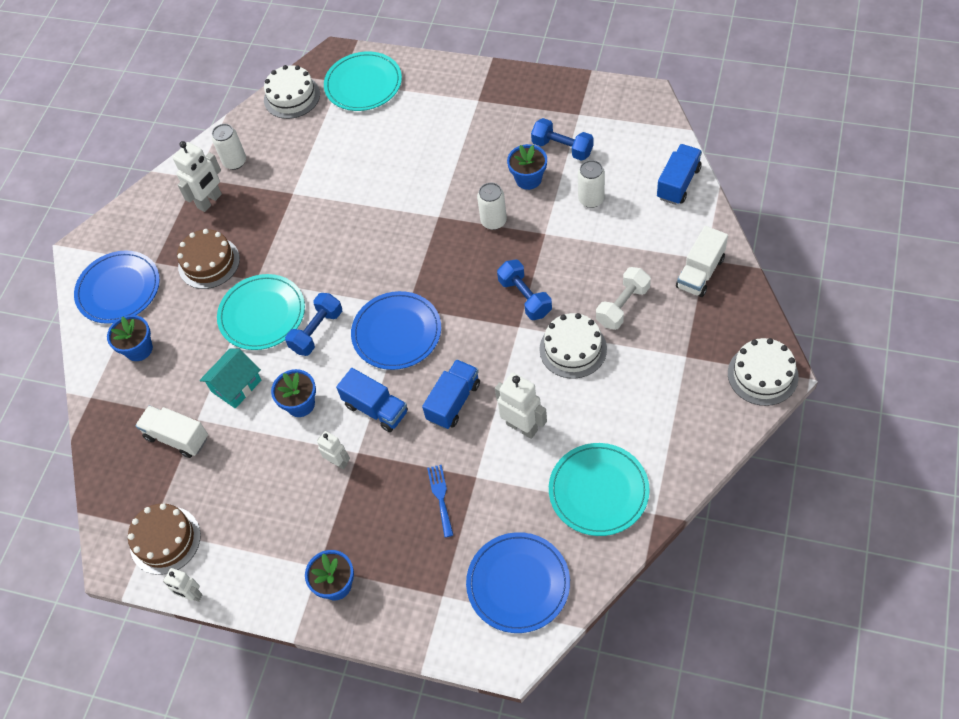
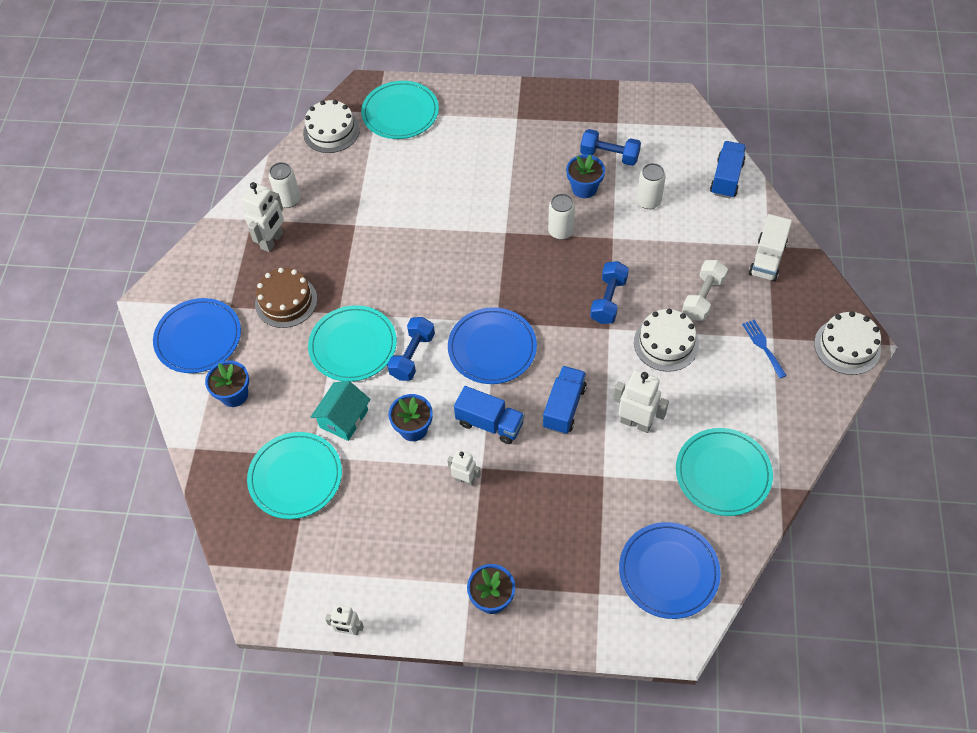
camera: 15 degrees left, 0 degrees up
(165, 540) = (308, 579): brown cake -> none
(177, 437) = (295, 477): white truck -> turquoise plate
(441, 497) = (574, 499): blue fork -> blue fork (763, 346)
(525, 297) = (608, 300): blue dumbbell -> blue dumbbell turned 60 degrees clockwise

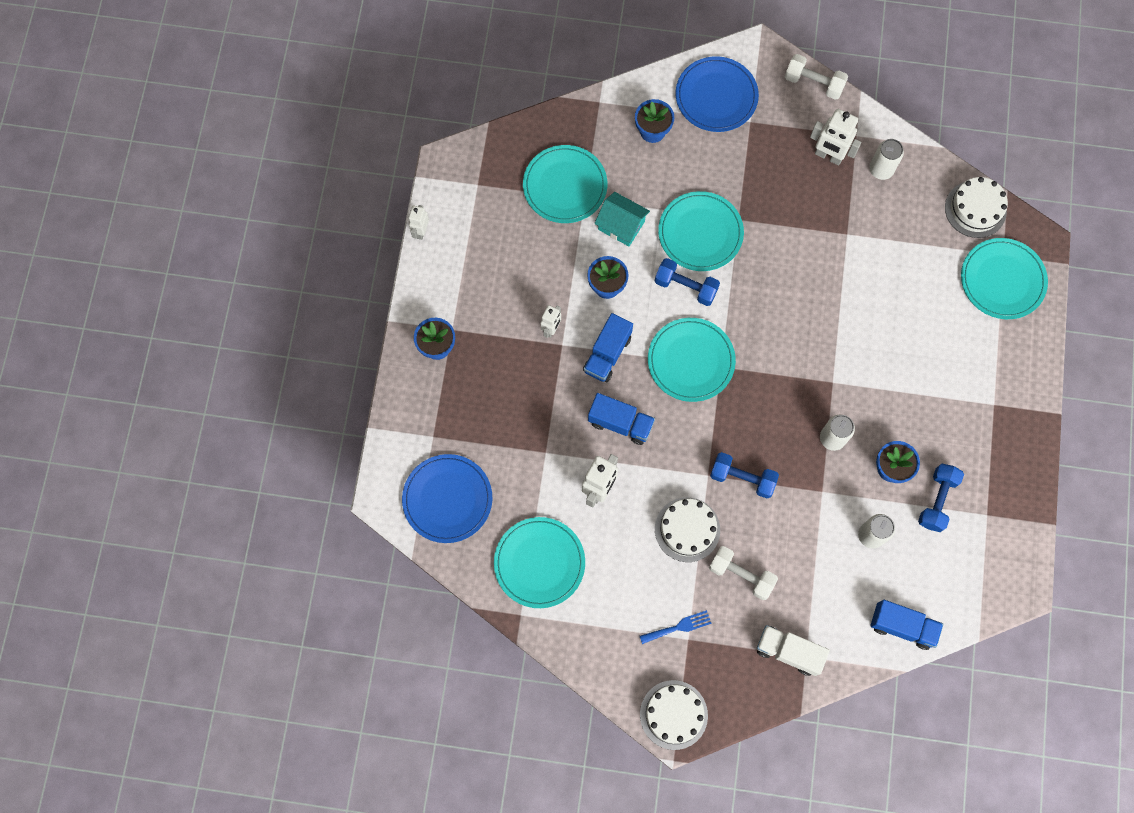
camera: 90 degrees right, 15 degrees up
(191, 255) = (813, 83): none -> white dumbbell
(286, 301) = (754, 171): brown cake -> none
(492, 348) = (691, 361): blue plate -> turquoise plate

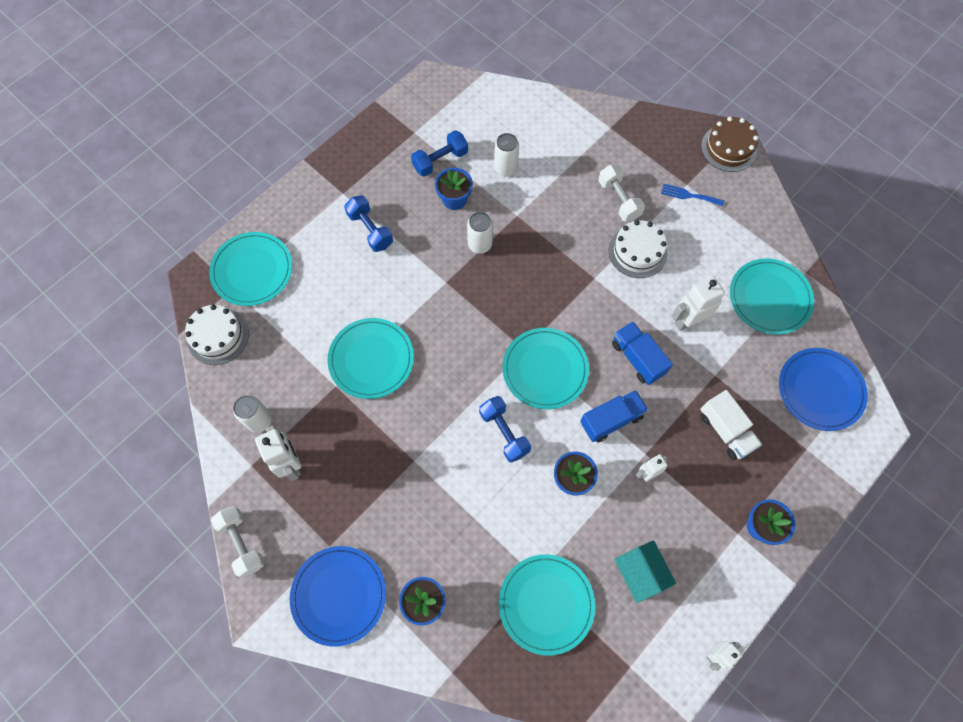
camera: 145 degrees left, 5 degrees down
(621, 225) = (520, 527): turquoise house -> turquoise house (640, 573)
(673, 714) = (729, 148): white cake -> brown cake
(700, 233) = (456, 471): turquoise plate -> turquoise plate (371, 359)
(742, 478) = (569, 260): blue dumbbell -> blue dumbbell (370, 230)
(788, 651) = (620, 137): white truck -> white truck (725, 430)
(902, 626) = (530, 106): blue truck -> none

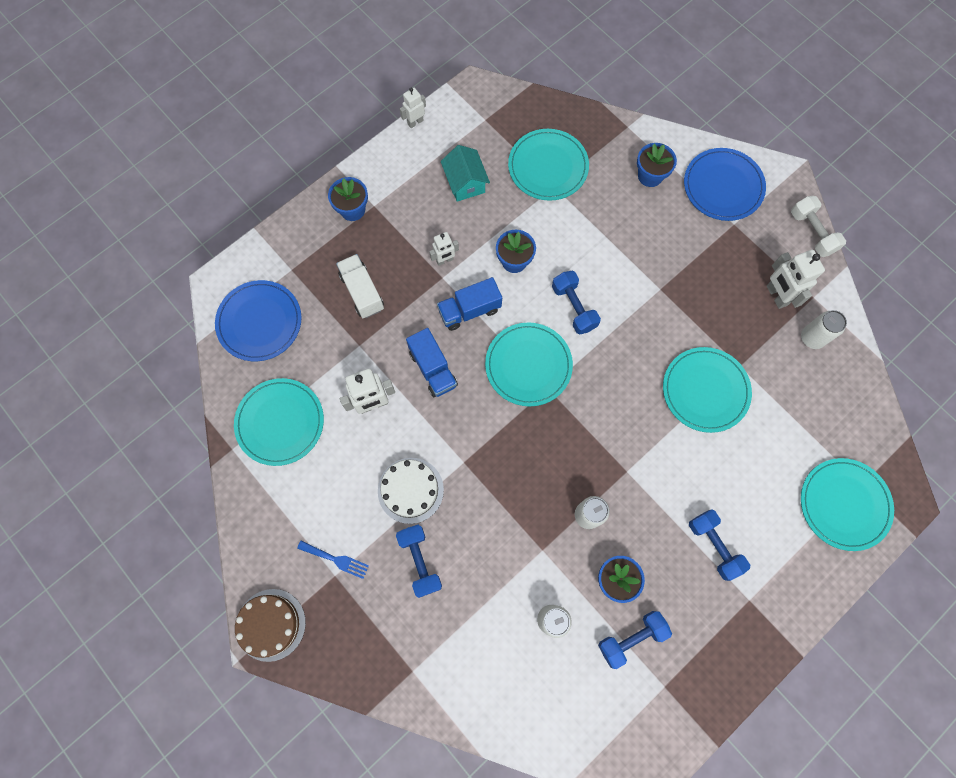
camera: 175 degrees left, 5 degrees up
(218, 336) = (868, 429): white cake -> none
(619, 199) = (420, 561): white dumbbell -> blue dumbbell

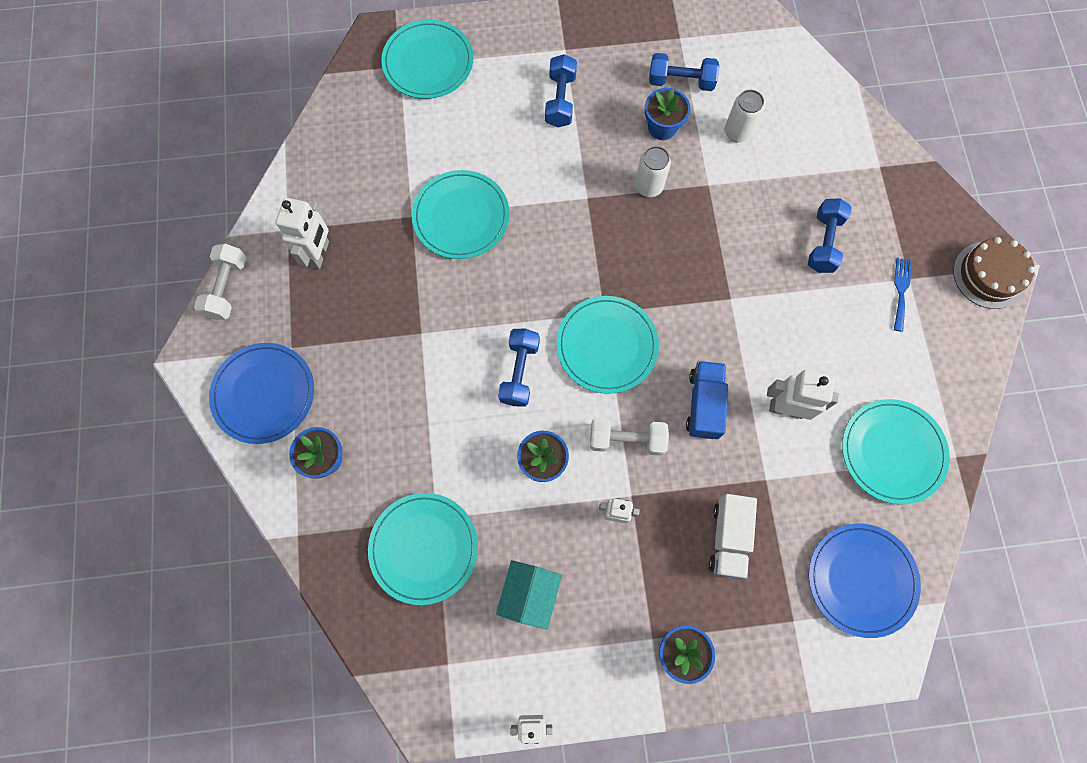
camera: 145 degrees left, 0 degrees up
(336, 559) = (901, 290): blue fork -> blue fork turned 45 degrees clockwise
(410, 490) = (796, 306): white cake -> none
(469, 310) = (627, 440): blue truck -> white dumbbell
(812, 338) = (325, 197): white can -> none

